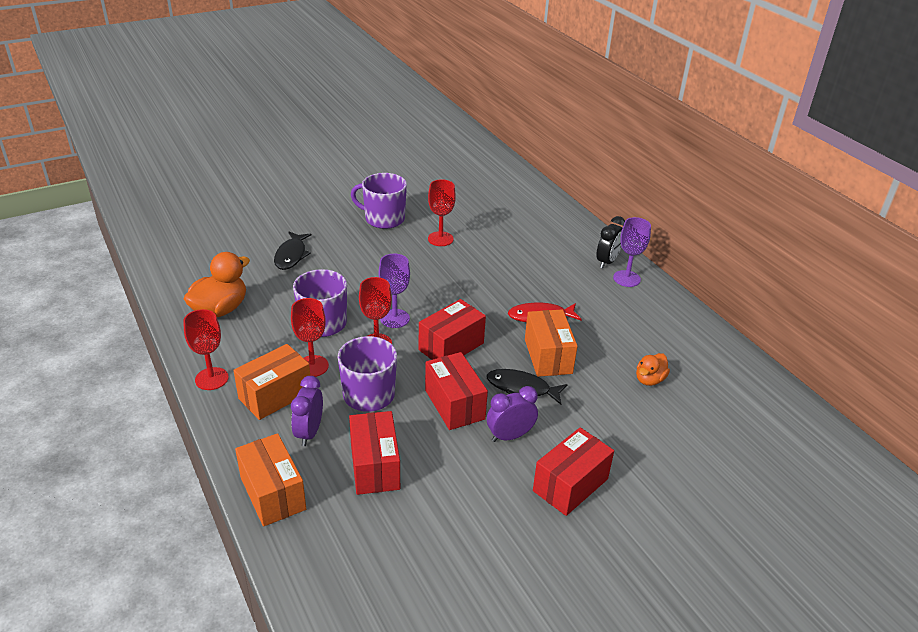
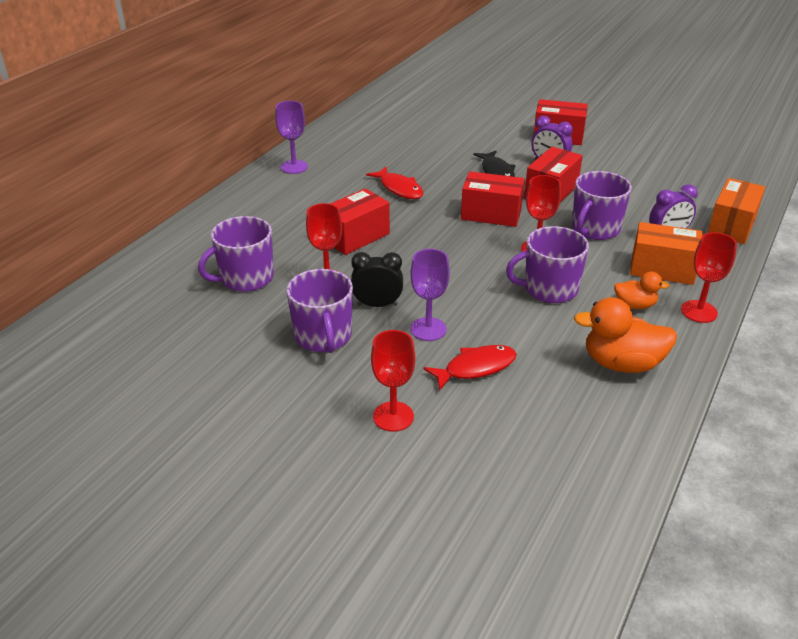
camera: 120 degrees left, 0 degrees up
(291, 255) = (475, 368): black fish -> red fish
(312, 366) = (607, 267): red goblet -> red goblet (393, 416)
(375, 466) = (650, 199): red box -> red box (356, 237)
(395, 318) = (492, 254): purple goblet -> purple goblet (428, 329)
(474, 212) = (245, 278): none -> purple mug
(548, 356) = (446, 173): orange box -> none
(607, 262) = (274, 181): black clock -> black clock (377, 305)
(649, 380) = (422, 133): orange duck -> orange duck (635, 305)

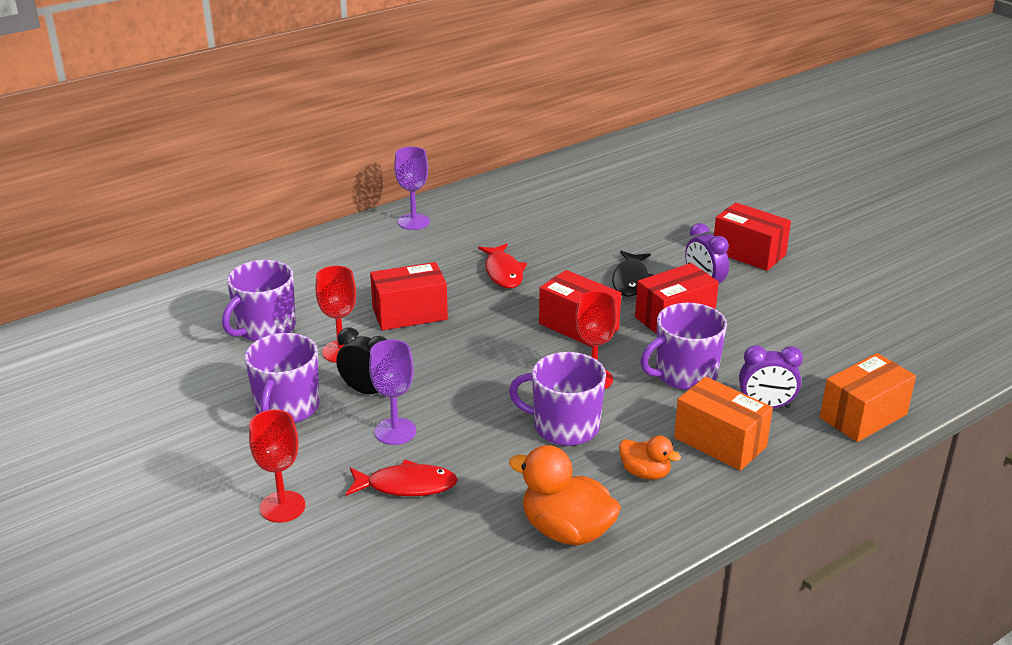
camera: 25 degrees right, 5 degrees down
(245, 278) = (265, 328): purple mug -> purple mug turned 45 degrees counterclockwise
(699, 311) = (715, 502): red goblet -> none

